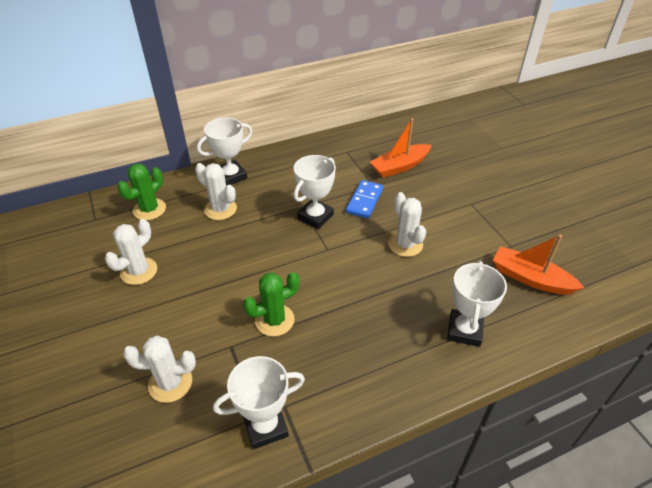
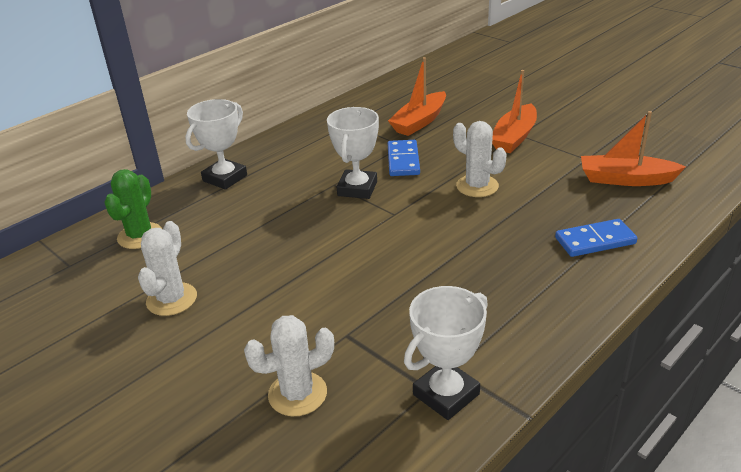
camera: 20 degrees left, 10 degrees down
(220, 209) = (235, 212): white cactus -> none
(274, 320) = (381, 294): green cactus -> none
(464, 330) = (595, 241): white trophy -> blue domino
(465, 205) = (514, 137): none -> orange boat

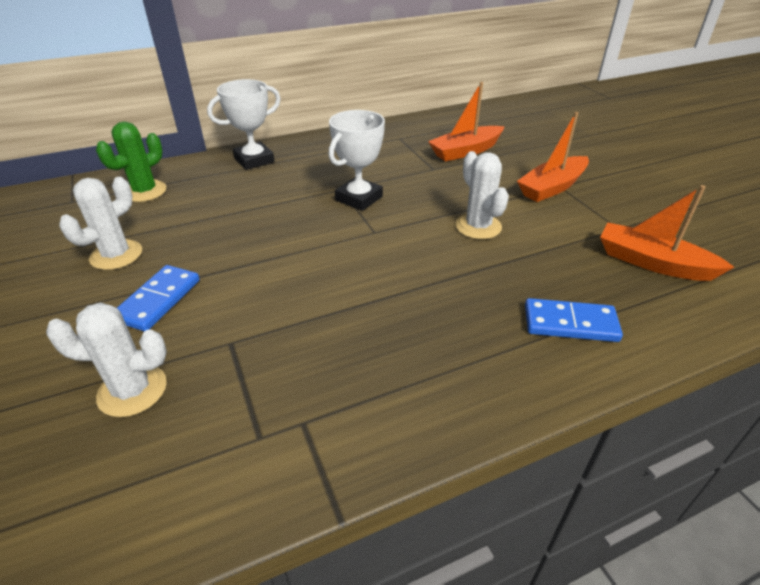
camera: 20 degrees right, 5 degrees up
(403, 160) = (423, 183): blue domino -> blue domino (158, 300)
(446, 394) = (271, 451): white trophy -> none

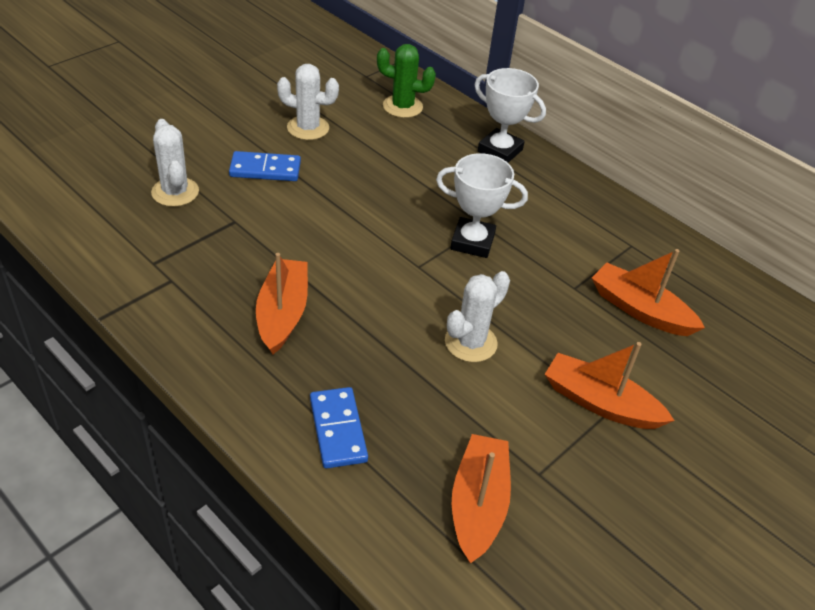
camera: 65 degrees right, 5 degrees up
(402, 331) = (282, 313): none -> orange boat

